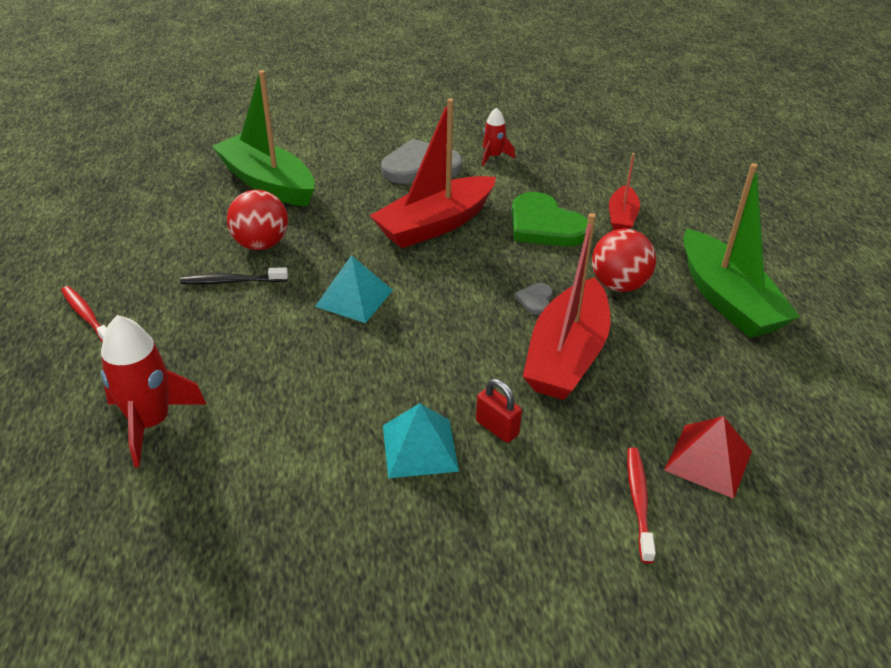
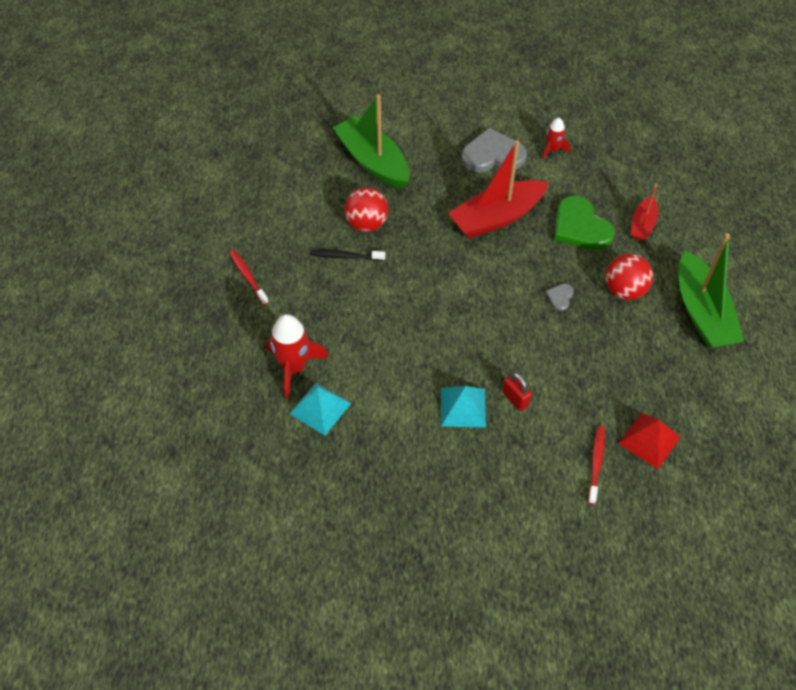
camera: 10 degrees right, 15 degrees up
(354, 298) = (430, 281): turquoise pyramid -> turquoise pyramid (320, 408)
(566, 355) = (573, 347): red boat -> none

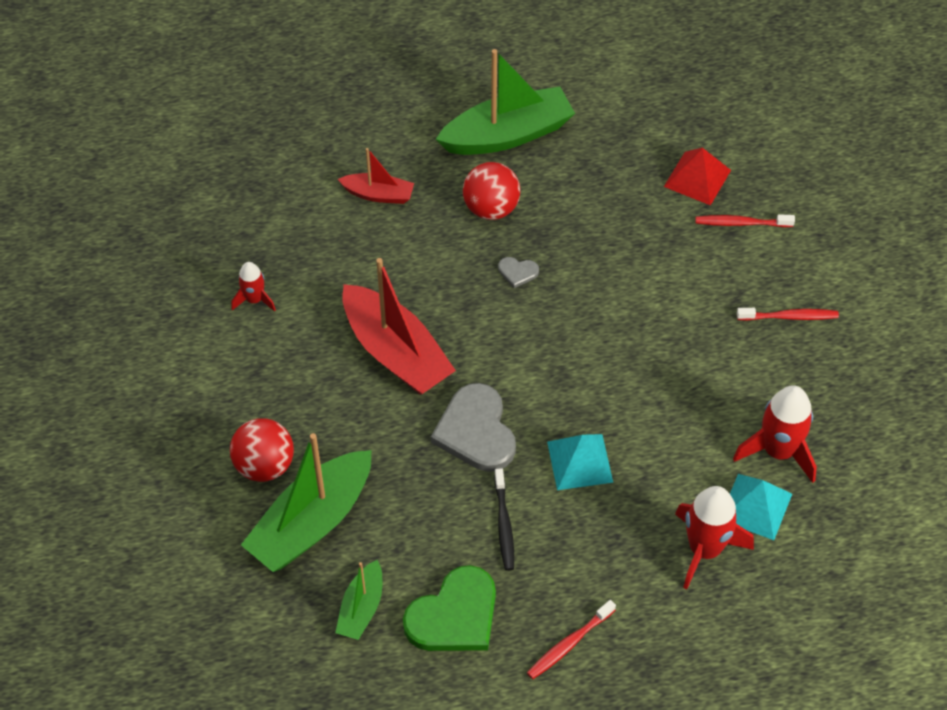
camera: 100 degrees left, 0 degrees up
(306, 178) = (361, 608): none -> green boat
(364, 435) = (778, 451): none -> red rocket
(366, 224) = (438, 509): red ball -> red ball (265, 465)
(463, 407) = (708, 355): turquoise pyramid -> turquoise pyramid (580, 462)
(491, 476) = (789, 317): none -> red toothbrush
(492, 155) = (275, 370): grey heart -> grey heart (476, 431)
(515, 399) = (681, 304): red padlock -> none
(580, 227) = (394, 259): green heart -> green heart (454, 615)

